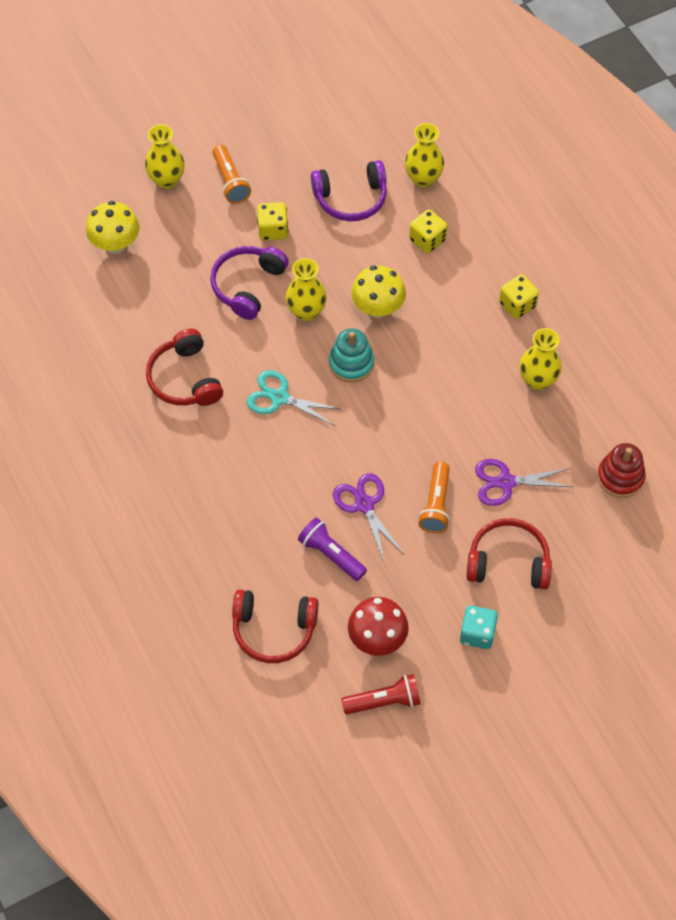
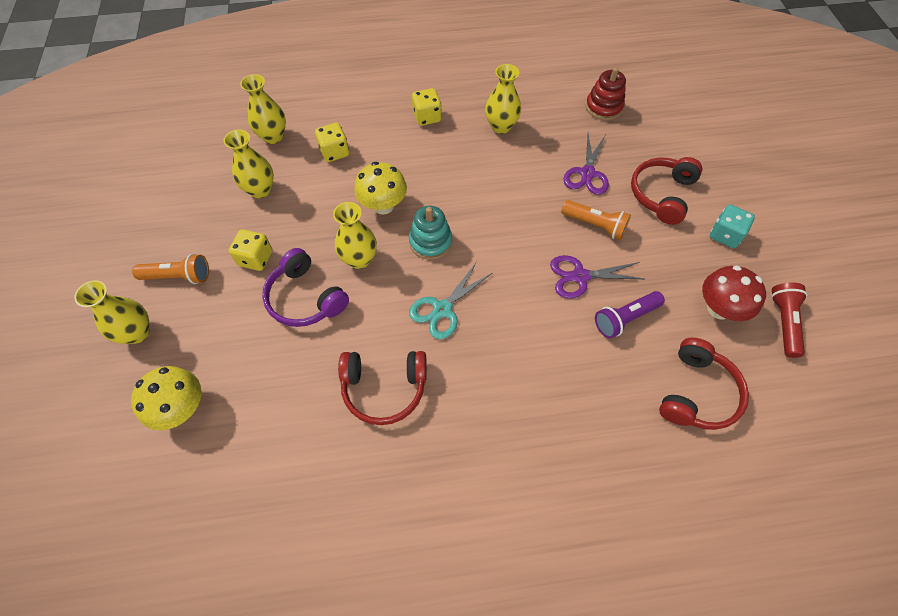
camera: 70 degrees left, 0 degrees up
(351, 198) = (260, 190): purple headphones -> yellow vase

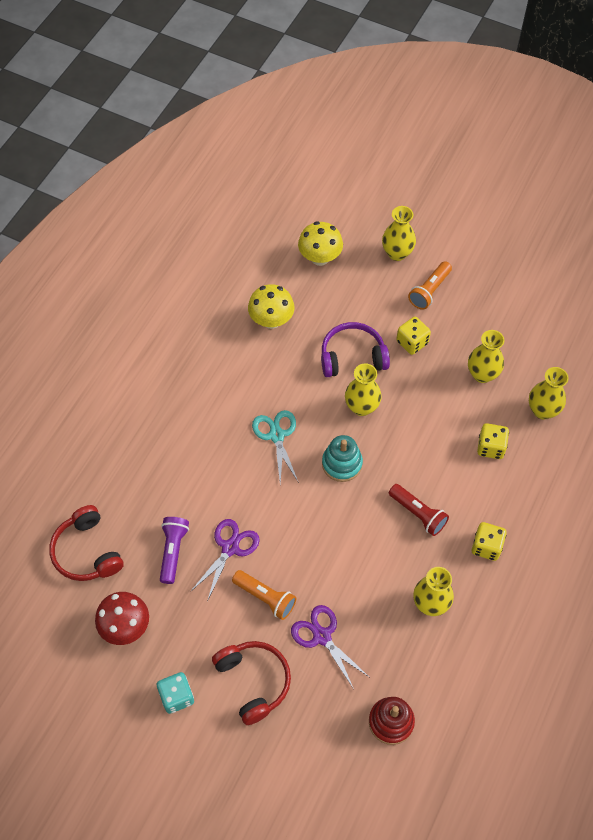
camera: 125 degrees right, 0 degrees up
(383, 205) = (403, 451): yellow mushroom -> yellow mushroom (271, 320)
(384, 388) = (246, 367): red headphones -> none
(595, 225) = (265, 598): orange flashlight -> orange flashlight turned 120 degrees counterclockwise
(783, 322) = (77, 664): red flashlight -> red flashlight (418, 514)

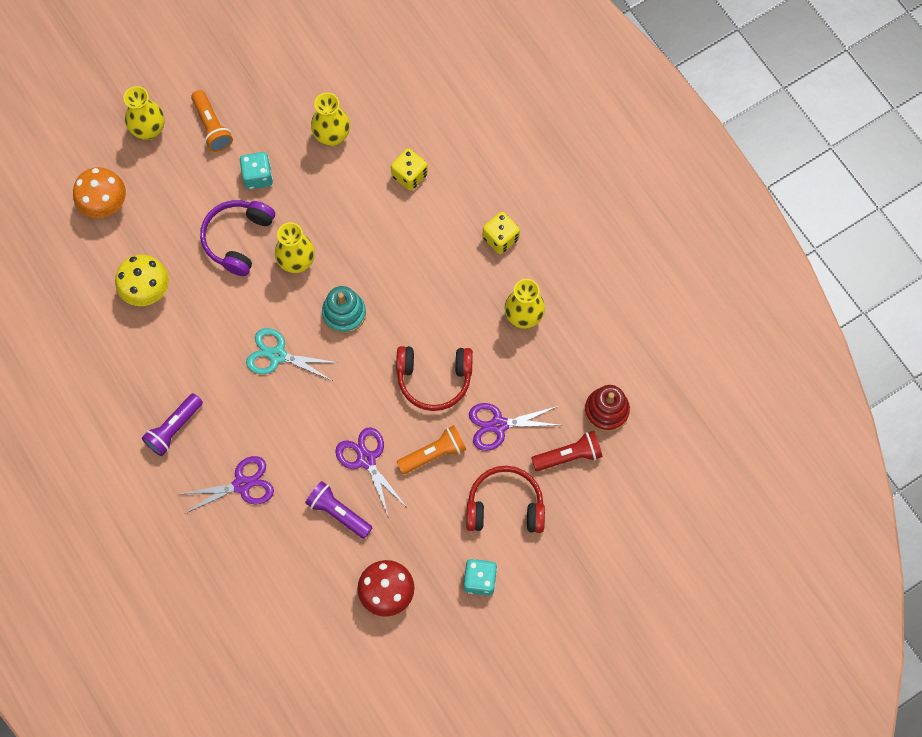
camera: 60 degrees left, 10 degrees up
(87, 552) = (289, 593): red headphones -> red headphones (434, 379)
(156, 469) = (242, 485): none -> purple scissors
(174, 397) = (174, 428): none -> purple flashlight
(320, 258) = (104, 204): yellow mushroom -> orange mushroom
(412, 342) = (258, 176): yellow dice -> turquoise dice
(418, 514) = (435, 276): red flashlight -> red flashlight (569, 456)
(542, 410) = (401, 109): yellow vase -> none

